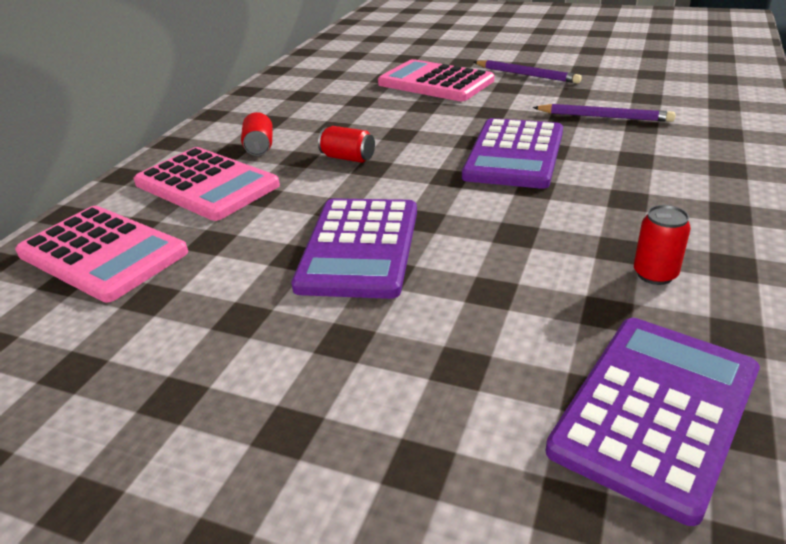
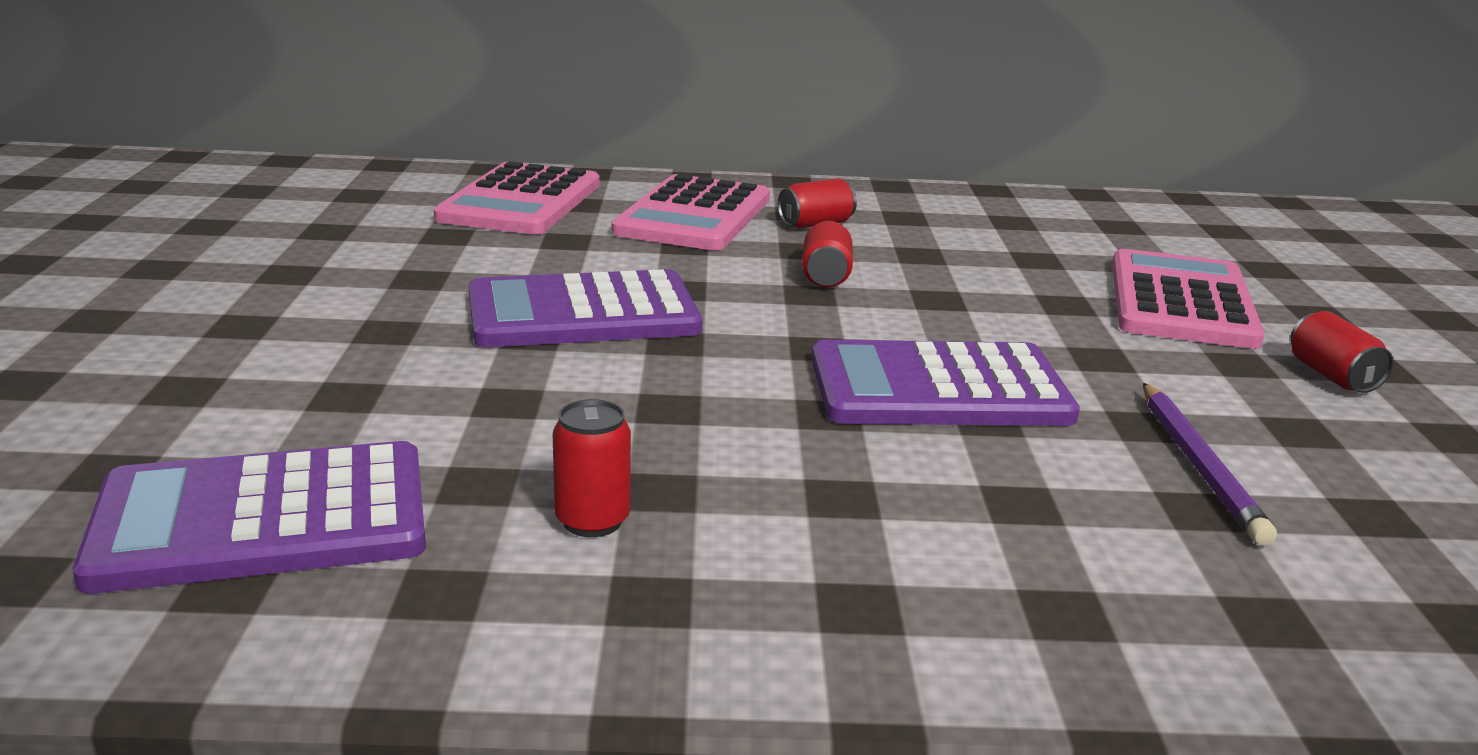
camera: 65 degrees right, 10 degrees down
(526, 75) = (1332, 376): purple pencil -> red can
(655, 410) = (263, 519): purple calculator -> purple calculator turned 150 degrees clockwise

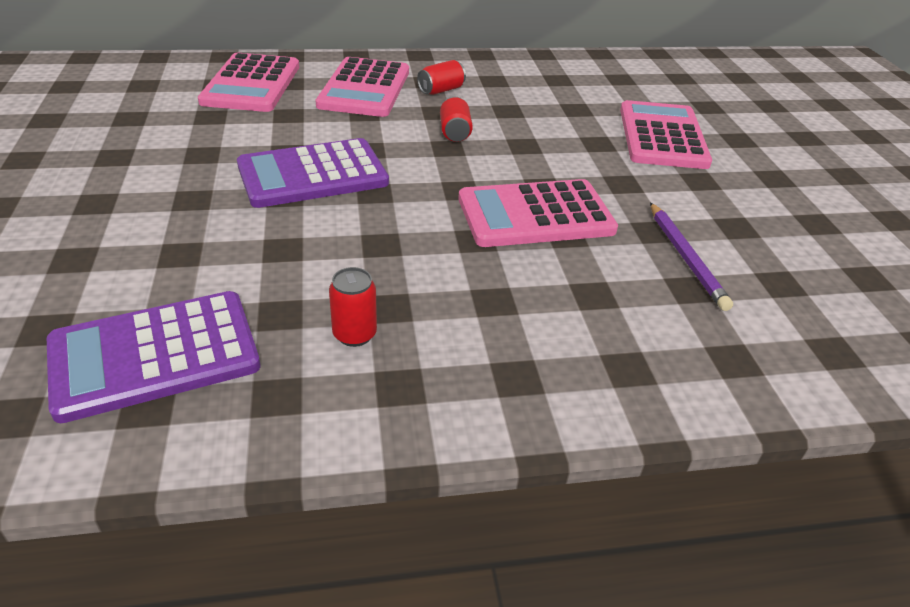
camera: 10 degrees left, 15 degrees up
(938, 388) = (535, 215): purple calculator -> pink calculator
(1332, 376) = (750, 186): red can -> none

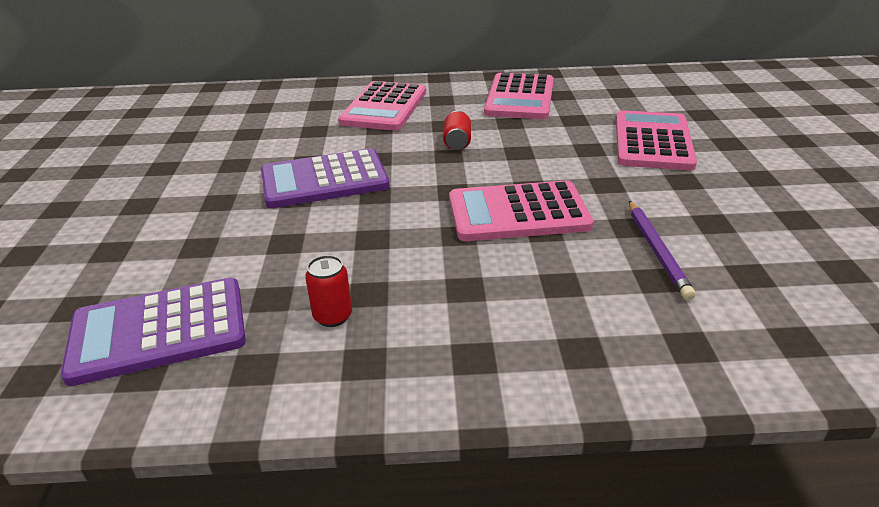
camera: 10 degrees right, 5 degrees down
(252, 84) = (288, 106): pink calculator -> pink calculator (520, 97)
(441, 90) = (452, 107): red can -> none

